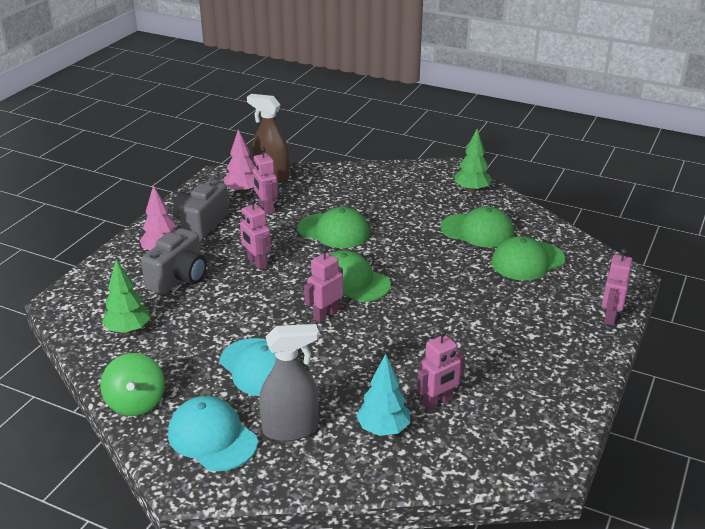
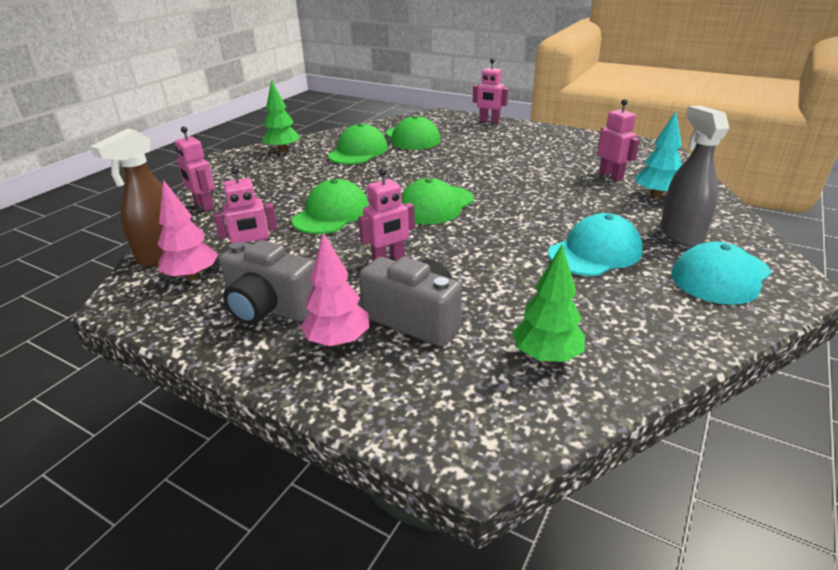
camera: 85 degrees left, 0 degrees up
(136, 403) = (696, 333): green spinning top -> none
(325, 315) = (496, 218): pink robot -> pink robot (203, 206)

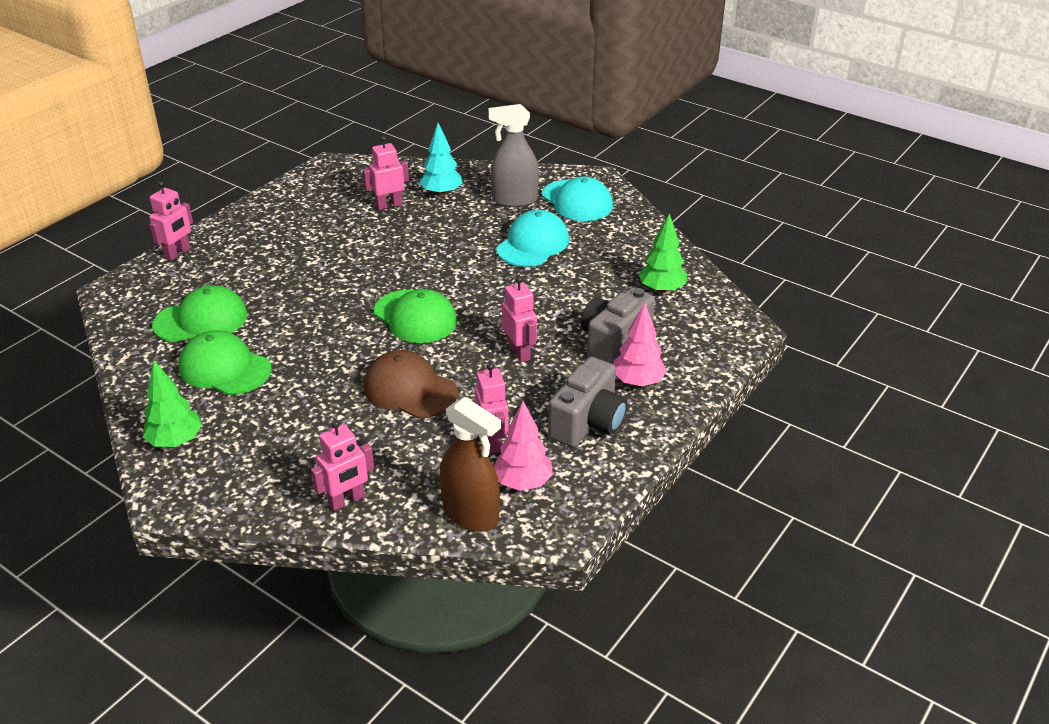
camera: 85 degrees left, 5 degrees up
(331, 214) = (410, 389): green cap -> brown cap
(595, 252) = (533, 244): turquoise cap -> turquoise cap turned 60 degrees clockwise

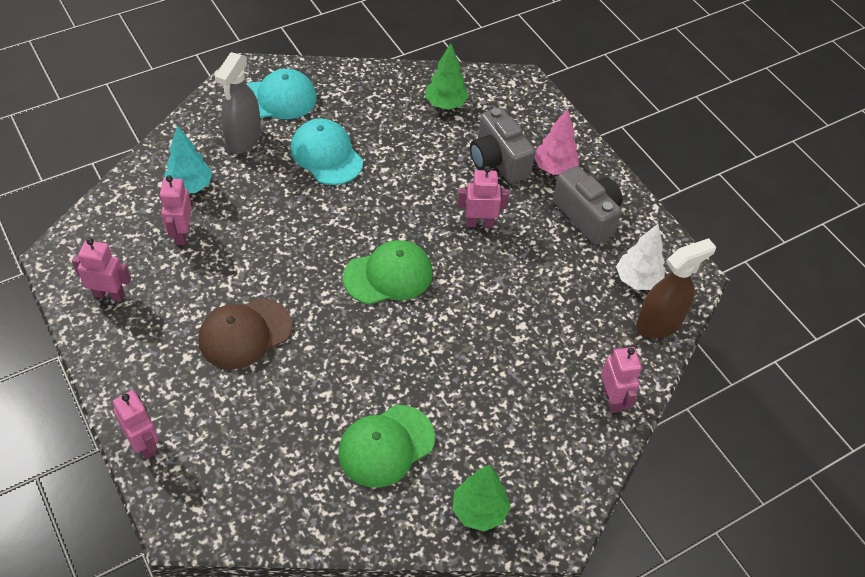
camera: 70 degrees left, 15 degrees up
(201, 320) = (291, 449): green cap -> none
(410, 389) = (491, 313): brown cap -> brown cap (245, 333)
(492, 441) = (583, 281): pink robot -> pink robot (109, 294)
(522, 482) = (637, 280): pink tree -> white tree

